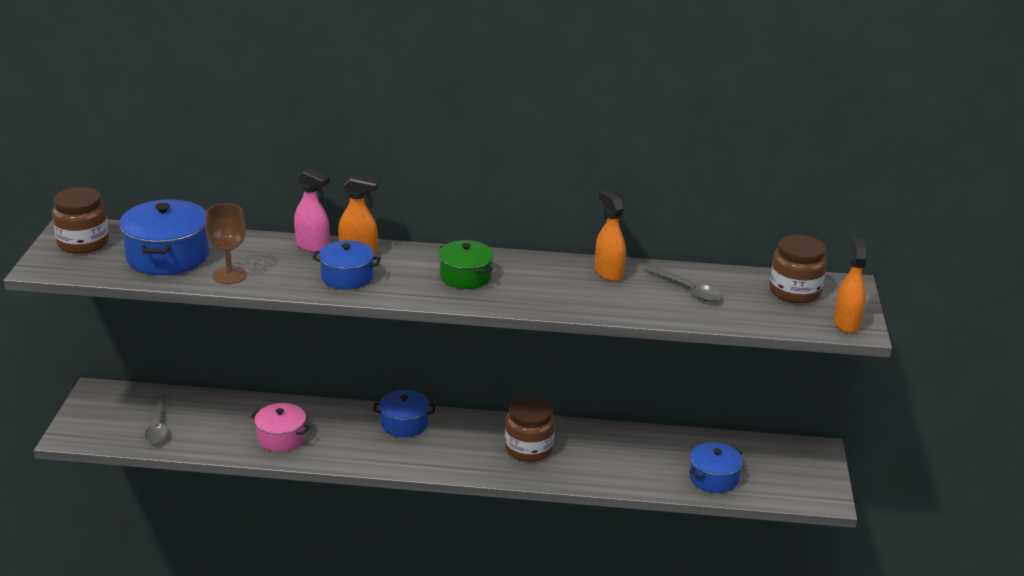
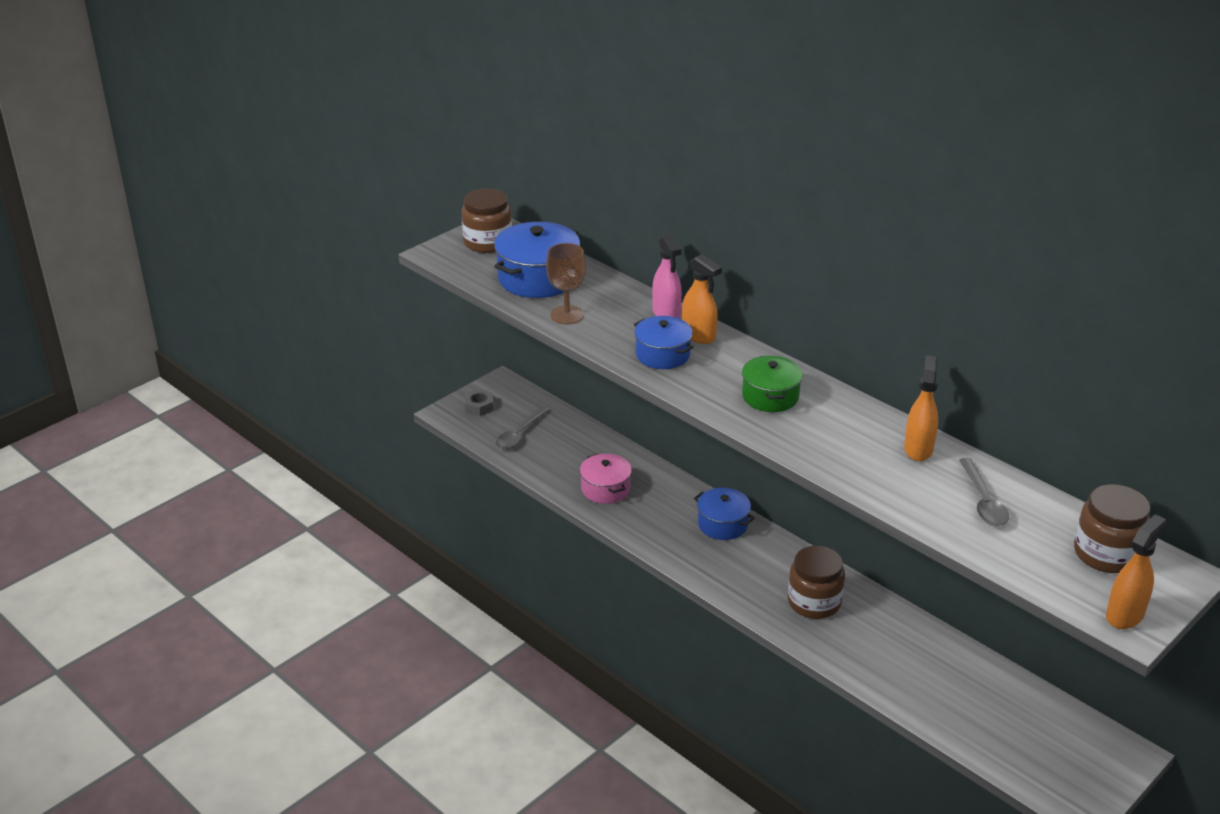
camera: 40 degrees right, 5 degrees up
(94, 419) = (479, 407): none -> grey nut
(713, 478) = (974, 723): blue pot -> none

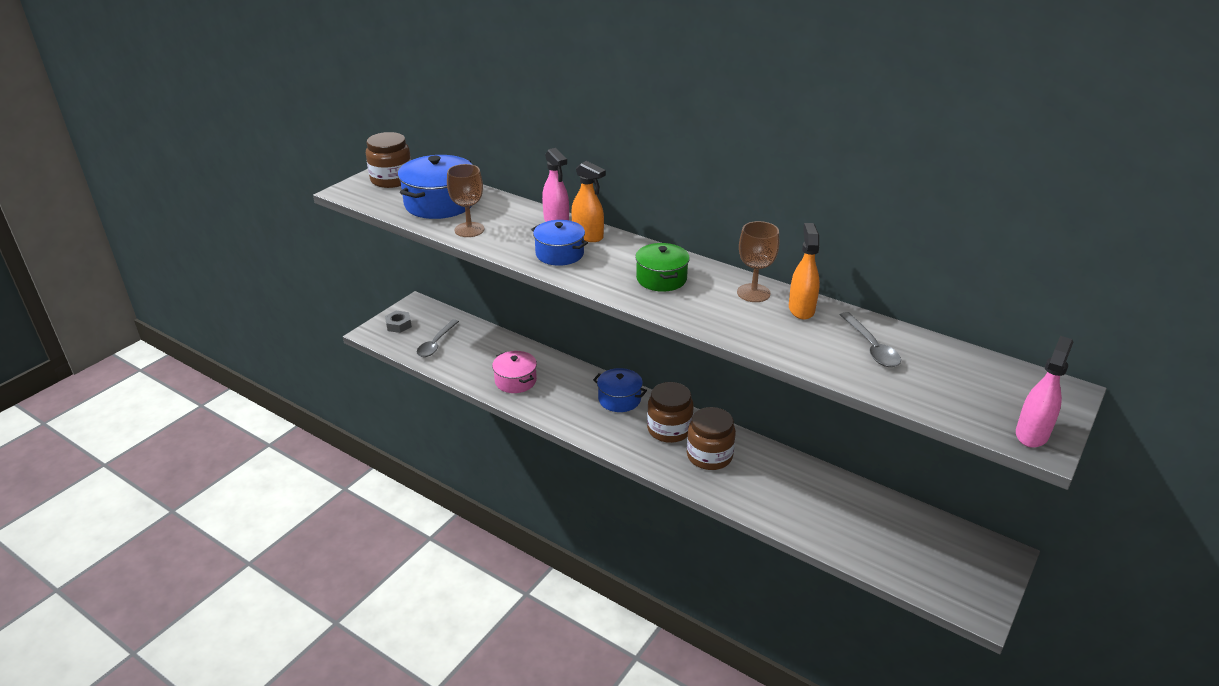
camera: 10 degrees left, 0 degrees up
(870, 424) = (753, 293): none -> brown goblet
(1106, 554) = (993, 381): brown jar -> brown jar (669, 429)
(1125, 615) = (1032, 434): orange spray bottle -> pink spray bottle

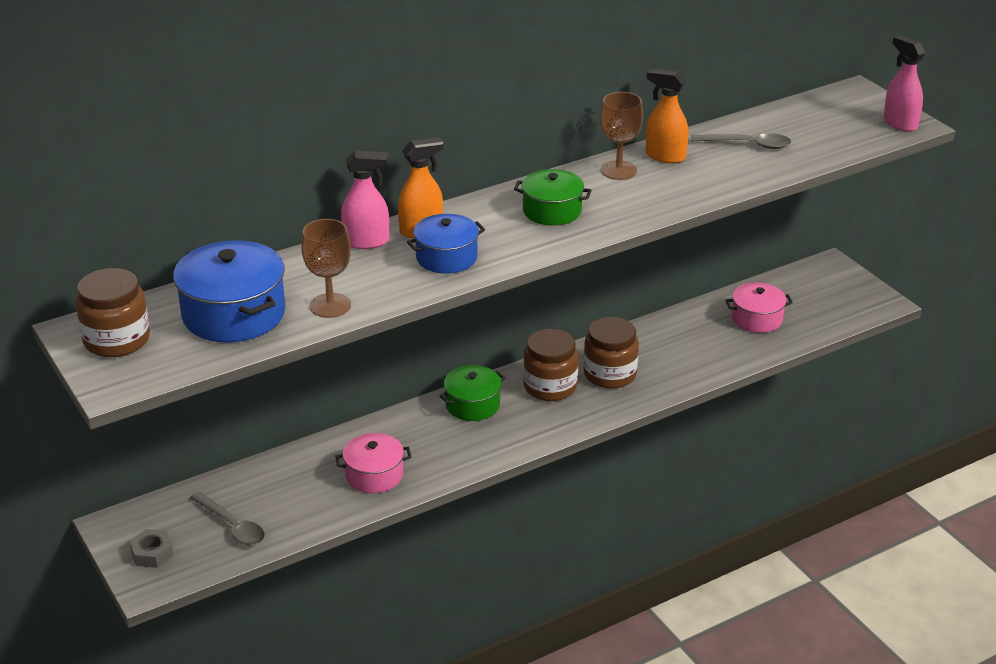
camera: 65 degrees left, 0 degrees up
(619, 399) = (472, 405): blue pot -> green pot
(864, 523) = (757, 319): none -> pink pot

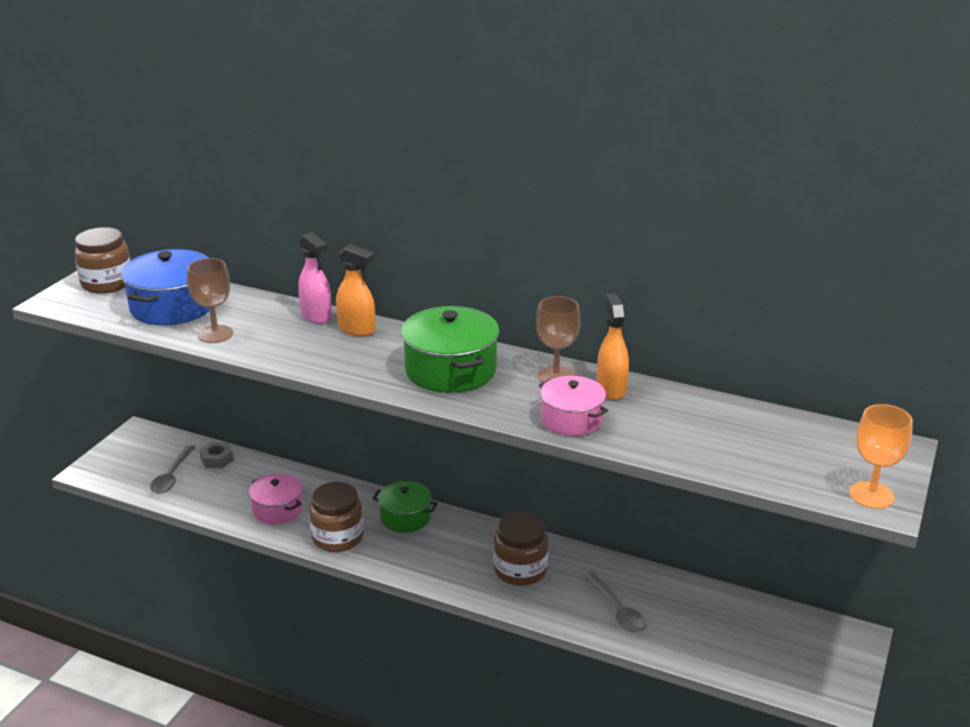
camera: 55 degrees right, 5 degrees down
(152, 553) = (120, 459): grey nut -> grey nut (217, 459)
(446, 257) = (328, 352): blue pot -> none
(550, 386) = (469, 545): brown jar -> brown jar (337, 537)
(552, 211) = (450, 370): green pot -> green pot, size x1.59
(747, 145) = (693, 422): grey spoon -> grey spoon (617, 610)
(757, 319) = (703, 623): pink pot -> pink pot (571, 419)
(900, 123) = (871, 495): pink spray bottle -> orange goblet

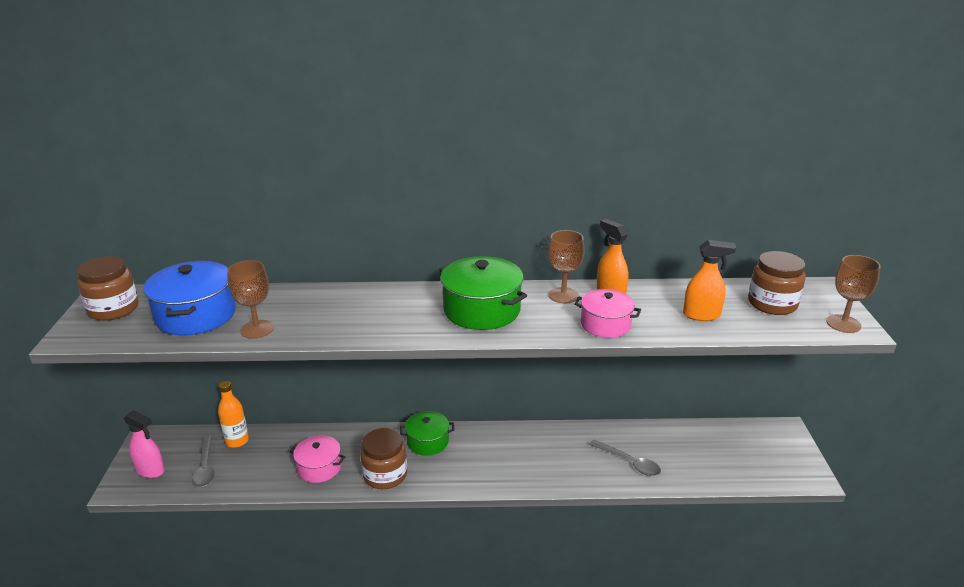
camera: 25 degrees left, 0 degrees up
(217, 459) = (237, 441): grey nut -> orange bottle
(316, 316) = (334, 293): pink spray bottle -> pink spray bottle (150, 470)
(357, 329) = (378, 296): orange spray bottle -> orange spray bottle (701, 315)
(520, 570) = (541, 455): brown jar -> brown jar (772, 304)
(871, 495) = (843, 324): orange goblet -> brown goblet

